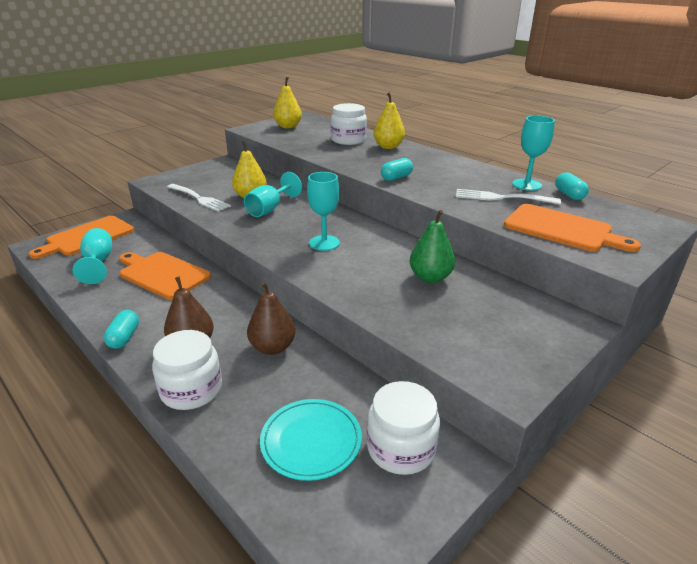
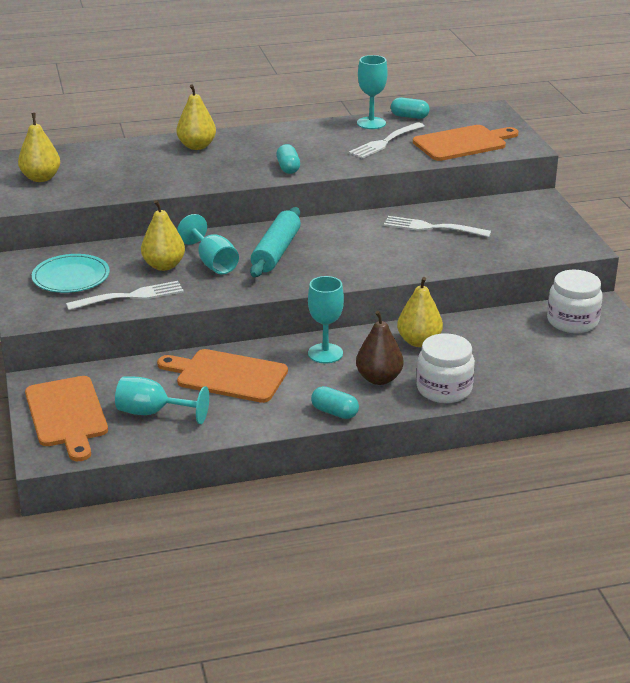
camera: 60 degrees left, 0 degrees up
(162, 274) = (227, 376): orange cutting board -> orange cutting board turned 45 degrees clockwise
(272, 347) = (419, 341): brown pear -> yellow pear
(308, 225) = (276, 252): none -> turquoise rolling pin
(311, 441) = (541, 351): turquoise plate -> turquoise plate (71, 277)
(324, 243) = (324, 254): turquoise goblet -> turquoise goblet (325, 353)
(348, 140) = (145, 159): white jar -> none
(430, 277) = (433, 227): green pear -> white fork

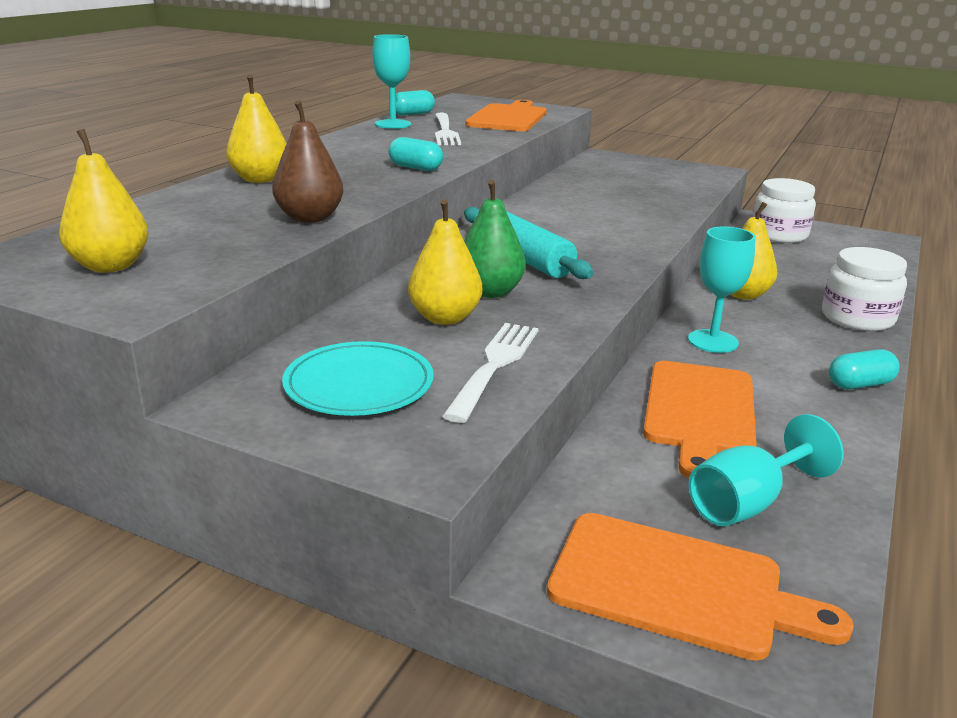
camera: 50 degrees left, 5 degrees down
(213, 263) = (490, 292): turquoise goblet -> green pear
(227, 376) = (699, 412): orange cutting board -> orange cutting board turned 45 degrees counterclockwise
(379, 379) = (802, 337): brown pear -> brown pear (310, 218)
(433, 227) = (590, 194): white fork -> none

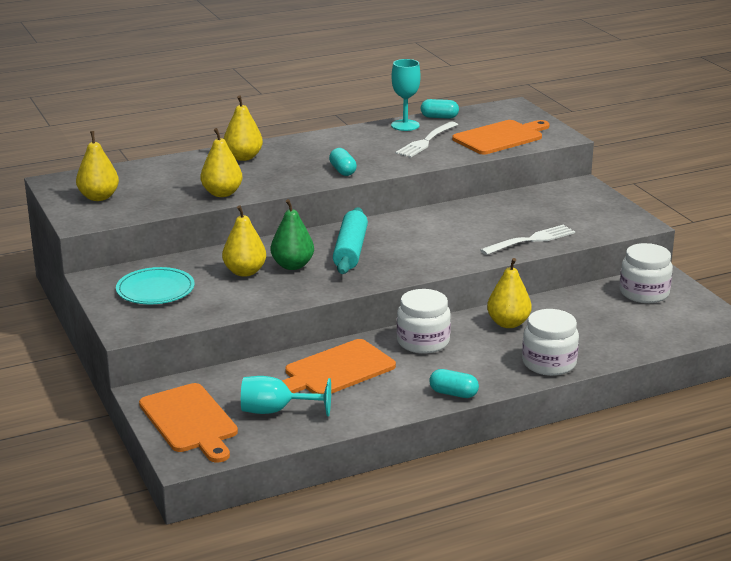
camera: 40 degrees right, 0 degrees up
(310, 218) = (222, 193): brown pear -> yellow pear
(494, 366) = (222, 303): white fork -> white fork (530, 240)
(713, 341) = (423, 342): turquoise goblet -> white jar

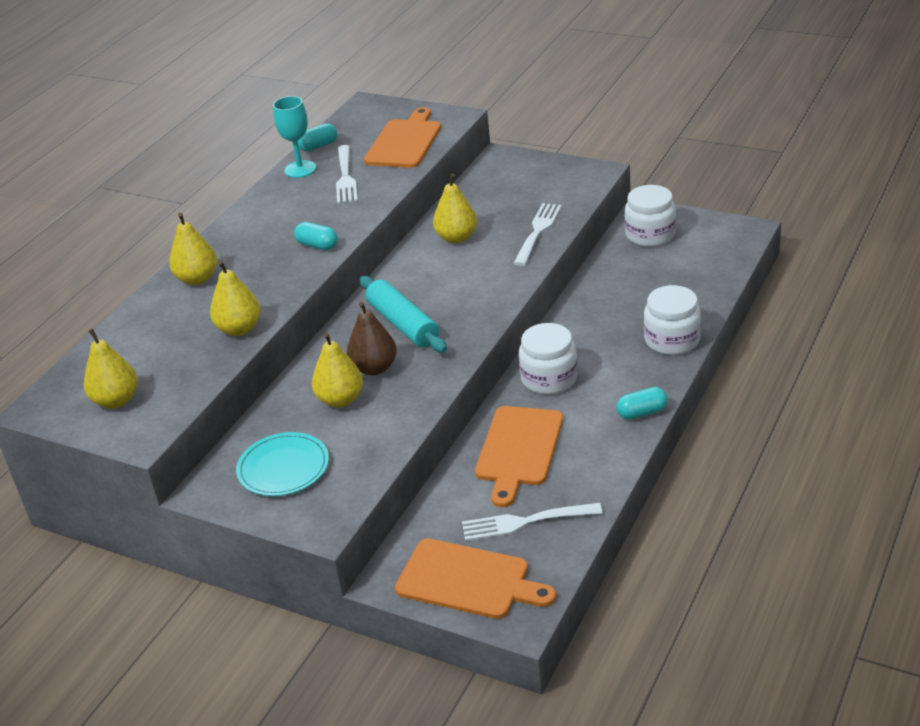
camera: 35 degrees left, 10 degrees up
(275, 411) = (526, 521): turquoise goblet -> white fork
(292, 265) = (374, 368): green pear -> brown pear
(508, 323) = (590, 321): yellow pear -> yellow pear (456, 238)

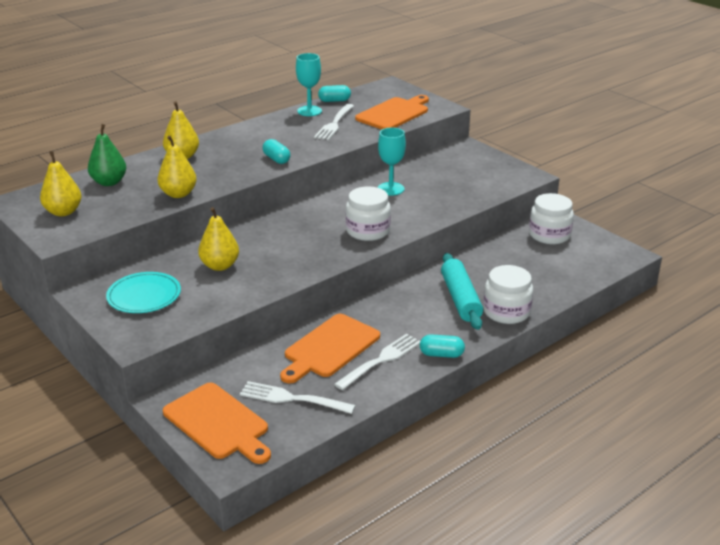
camera: 20 degrees right, 5 degrees down
(137, 343) = (109, 182): none -> green pear
(374, 368) = (260, 253): brown pear -> none
(403, 324) = (305, 232): turquoise rolling pin -> turquoise rolling pin (460, 299)
(456, 238) = (391, 189): yellow pear -> turquoise goblet
(538, 232) = (451, 202): white fork -> white fork (380, 361)
(549, 379) = (392, 307): white jar -> white jar (368, 231)

